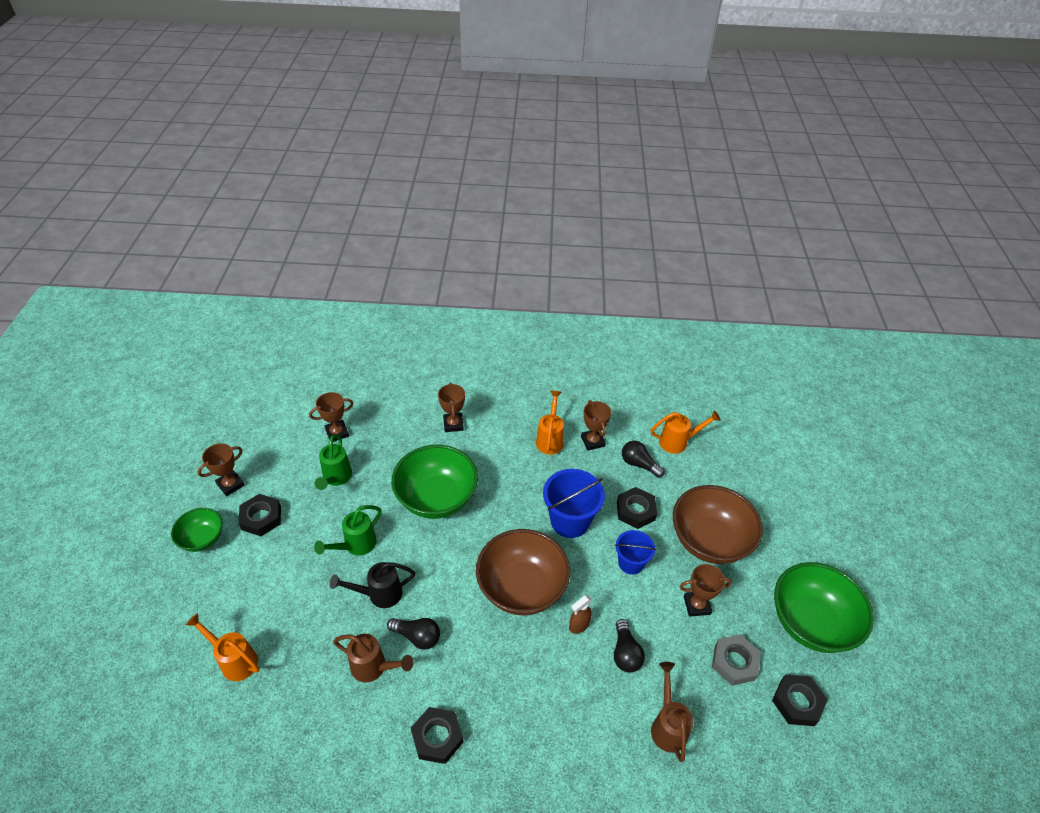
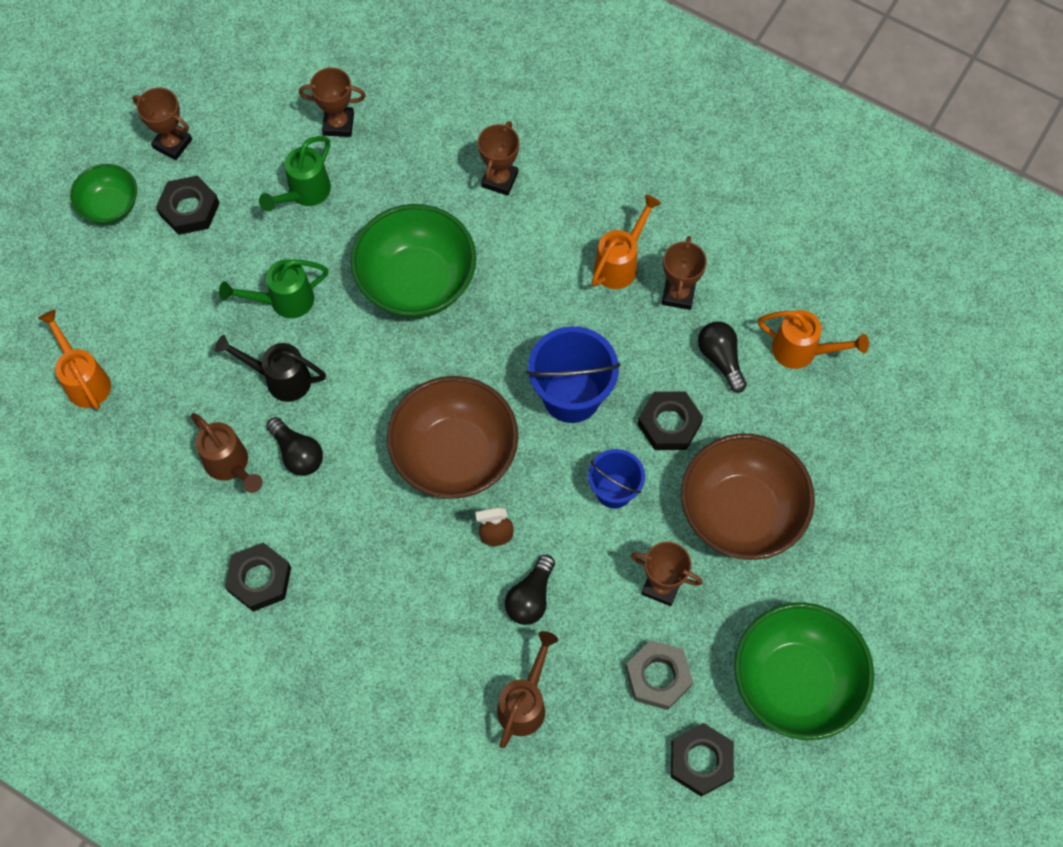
camera: 30 degrees right, 20 degrees up
(230, 485) = (172, 144): brown trophy -> brown trophy turned 45 degrees clockwise

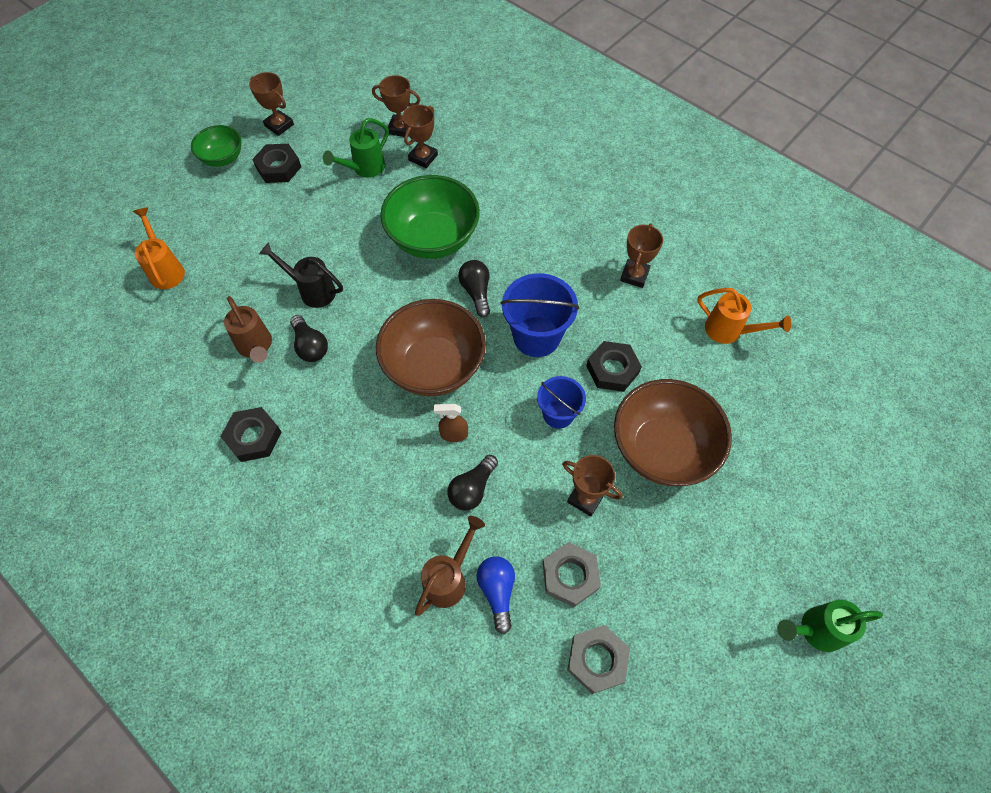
camera: 10 degrees right, 5 degrees down
(283, 301) = (329, 237): green watering can -> green watering can (814, 630)
(499, 180) = (510, 179): brown trophy -> brown trophy (423, 157)
(581, 708) = (497, 592): none -> blue light bulb
(620, 263) = (592, 247): orange watering can -> none
(701, 761) = (597, 660): black nut -> grey nut
(720, 359) = (662, 327): black light bulb -> black light bulb (476, 292)
(795, 682) = (692, 602): green bowl -> none

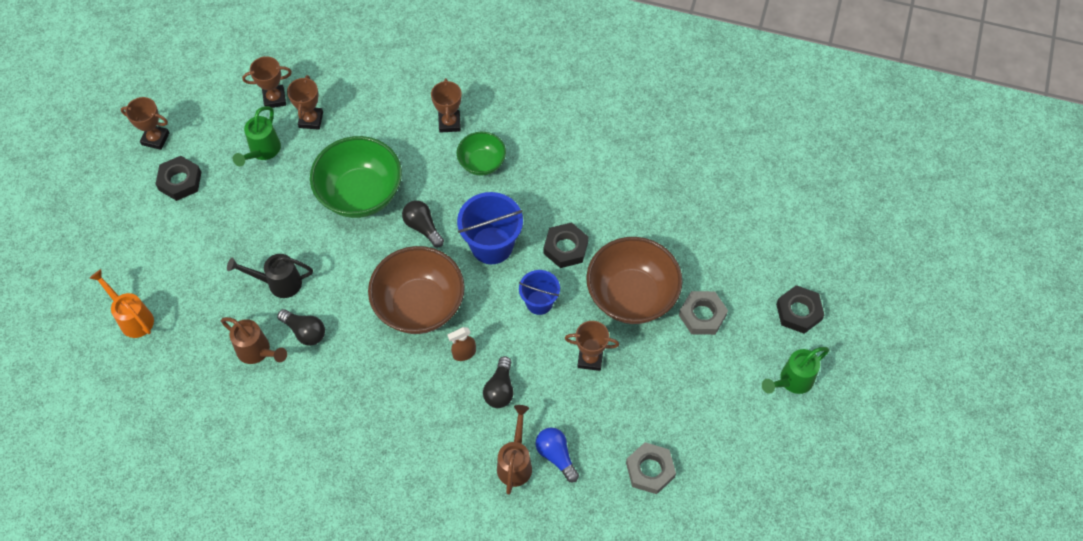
camera: 25 degrees left, 0 degrees up
(223, 158) = (120, 192): green bowl -> green bowl (482, 163)
(253, 437) = (300, 426): black nut -> black nut (799, 312)
(570, 576) = (604, 421): grey nut -> grey nut (702, 315)
(634, 275) = (548, 159): brown trophy -> brown trophy (449, 123)
(729, 331) = (644, 178): orange watering can -> none

